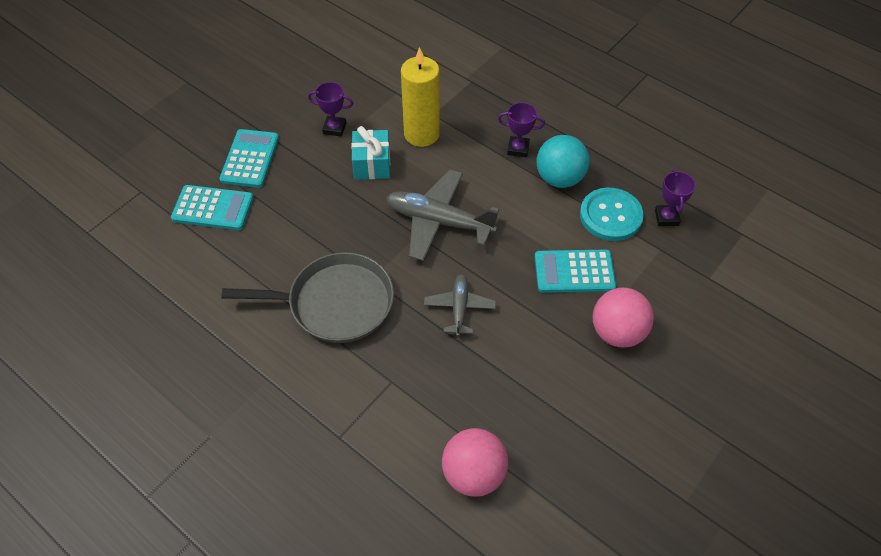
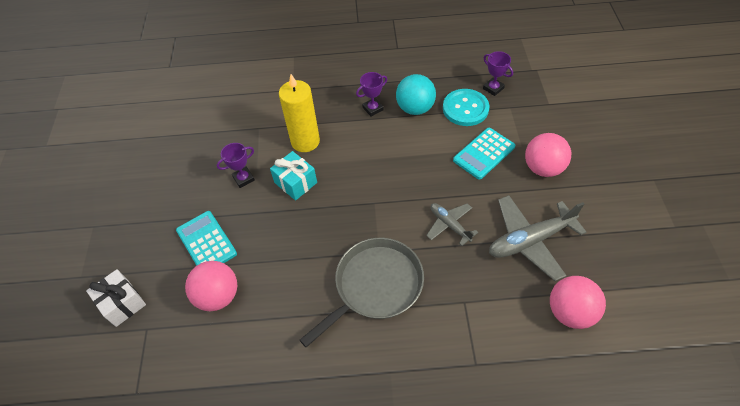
camera: 40 degrees left, 0 degrees up
(145, 158) = (122, 303): none -> white gift
(213, 208) = (218, 296): turquoise calculator -> pink ball
(439, 221) = (378, 185): grey plane -> grey plane (530, 240)

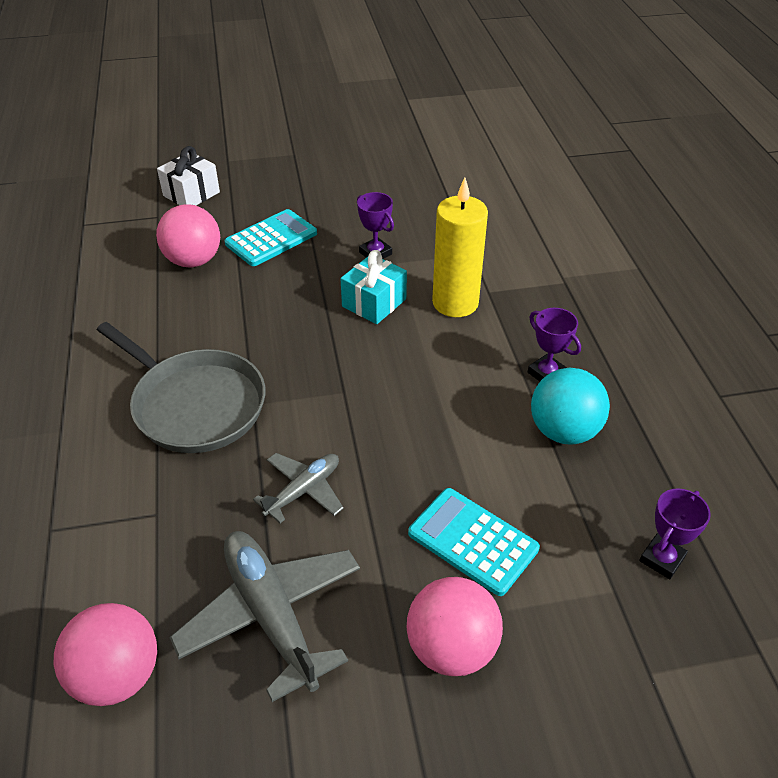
camera: 80 degrees right, 10 degrees down
(465, 108) = (586, 509): turquoise button -> none

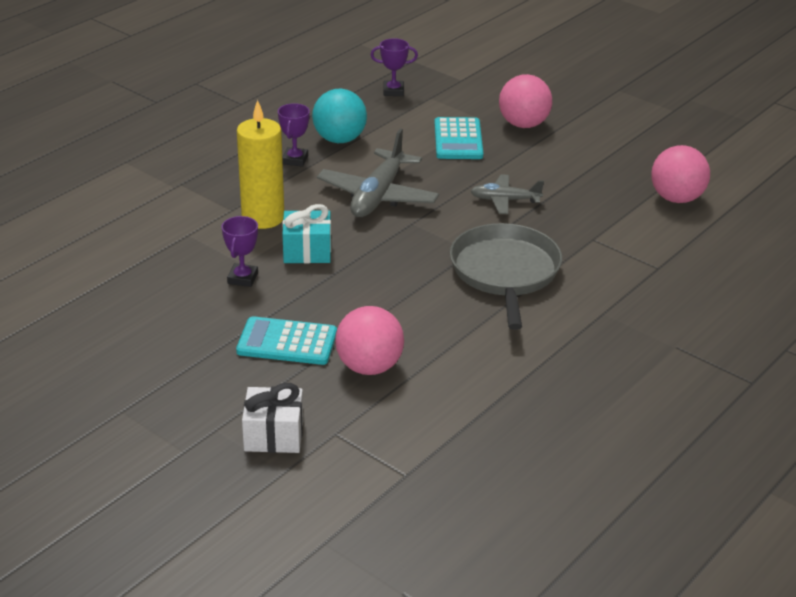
camera: 130 degrees left, 10 degrees down
(271, 615) = (584, 174): grey plane -> grey plane (378, 196)

